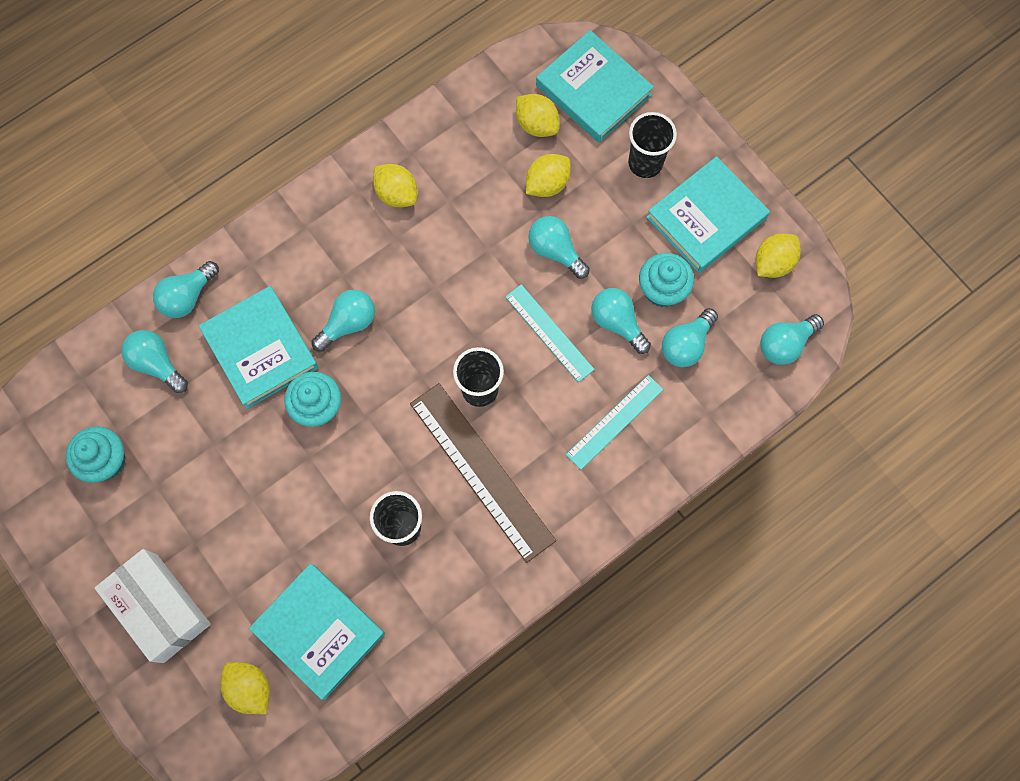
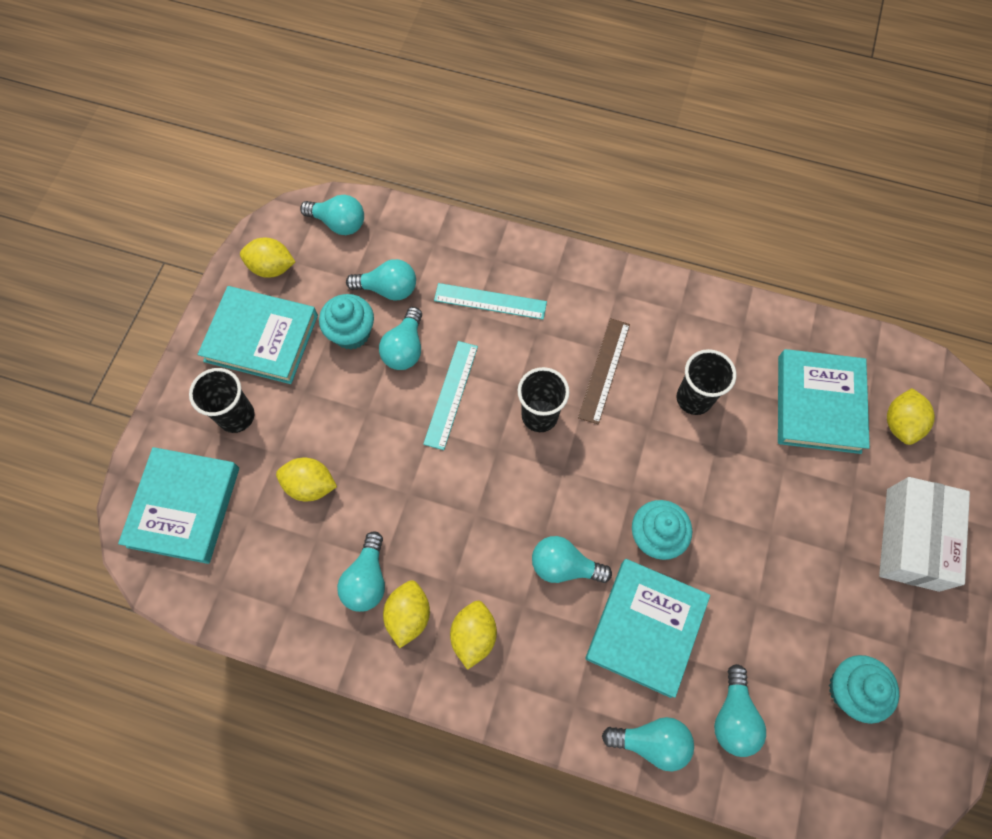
camera: 125 degrees left, 5 degrees down
(481, 471) = (604, 370): brown ruler -> brown ruler, size x0.60
(536, 124) = (253, 534): yellow lemon -> yellow lemon (474, 635)
(555, 251) = (372, 436): turquoise light bulb -> turquoise light bulb (367, 579)

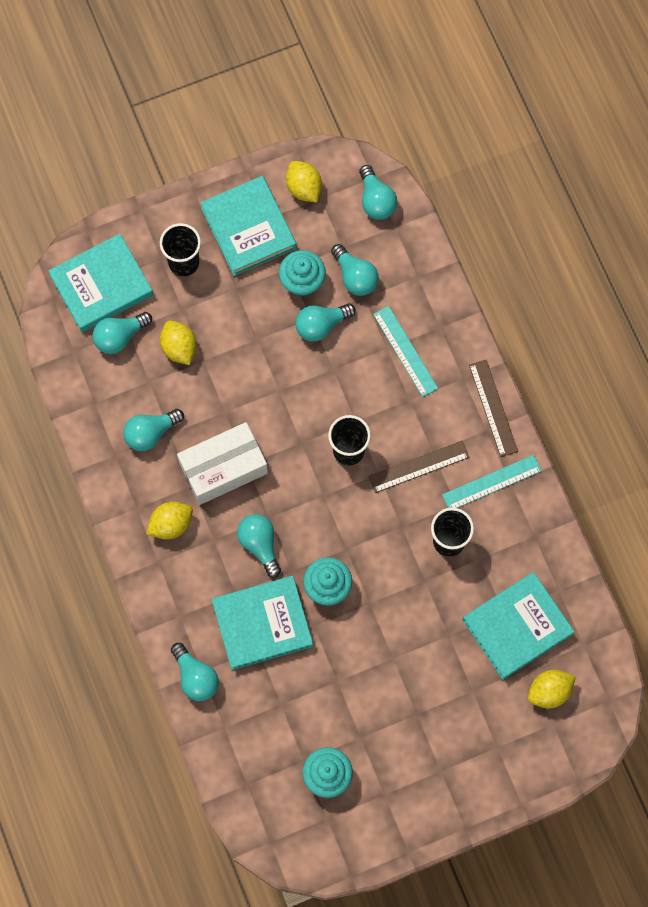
camera: 50 degrees right, 5 degrees up
(408, 615) = (150, 476): yellow lemon -> none
(451, 394) = (314, 382): turquoise ruler -> turquoise ruler (492, 483)
(601, 274) = (493, 408): none -> brown ruler
(733, 716) = (251, 715): turquoise light bulb -> turquoise light bulb (120, 337)
(912, 539) = (466, 752): white box -> white box (223, 468)

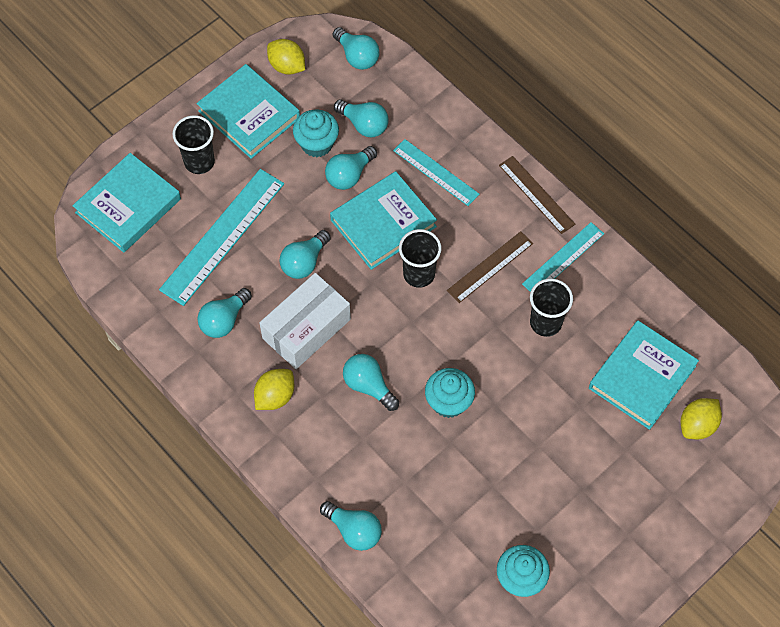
camera: 20 degrees left, 10 degrees down
(120, 337) = (162, 245): turquoise light bulb -> turquoise light bulb (304, 262)
(179, 348) = (223, 236): yellow lemon -> turquoise ruler
(262, 624) = (400, 458): turquoise book -> turquoise book (383, 223)

